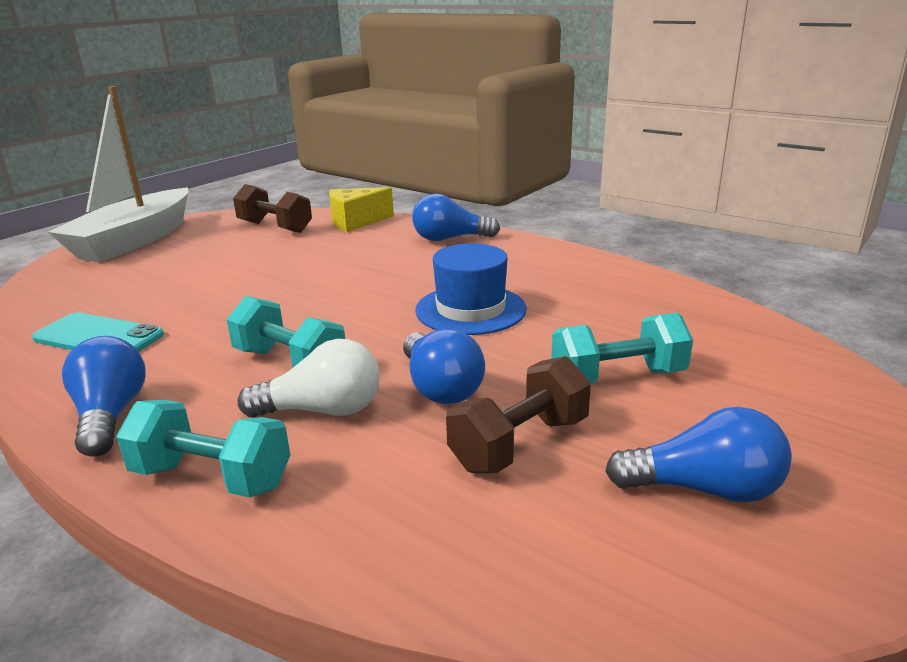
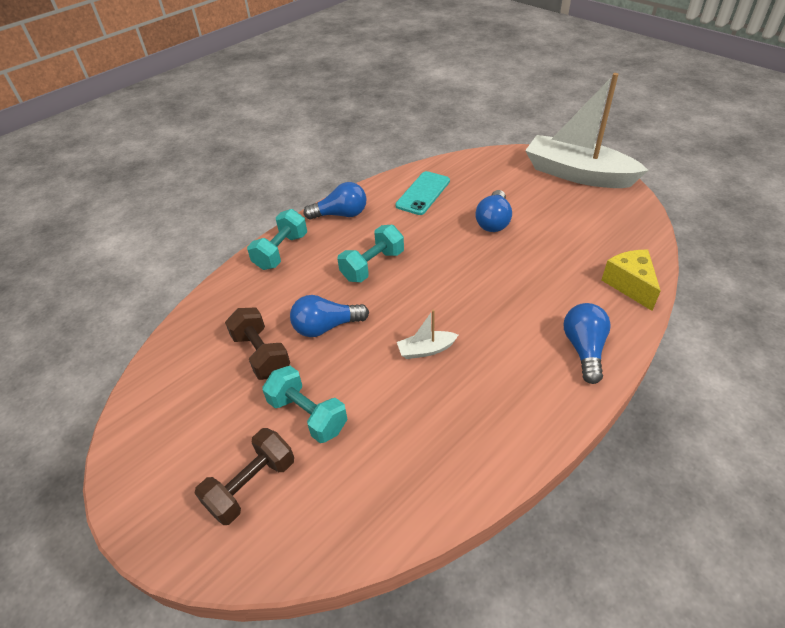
camera: 100 degrees right, 20 degrees up
(275, 227) = (612, 237): brown dumbbell -> brown dumbbell (251, 485)
(323, 410) = (320, 281): white light bulb -> none
(470, 310) = (426, 350): blue hat -> white boat
(617, 378) = (308, 415): turquoise dumbbell -> turquoise dumbbell turned 45 degrees counterclockwise
(704, 489) = (194, 423): blue light bulb -> blue light bulb (493, 221)

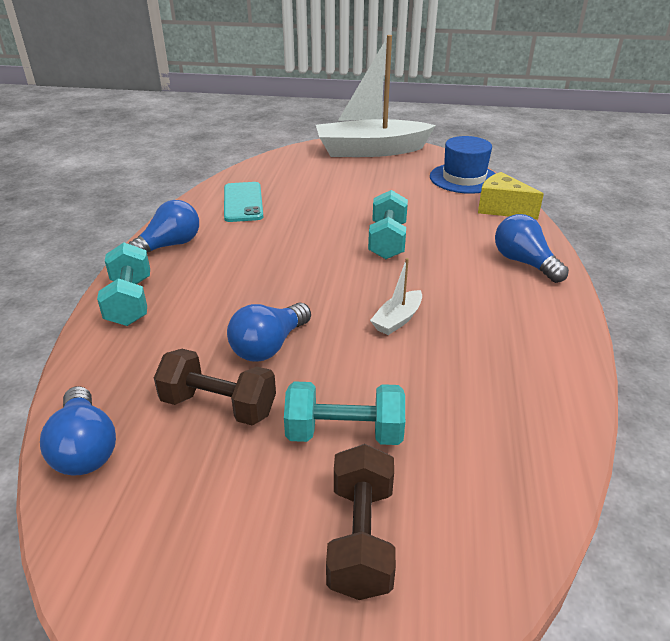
camera: 40 degrees left, 10 degrees down
(372, 266) = (259, 275): turquoise dumbbell -> turquoise dumbbell (387, 241)
(493, 221) = (339, 202): blue light bulb -> blue light bulb (85, 448)
(631, 237) = (464, 178): none -> blue hat

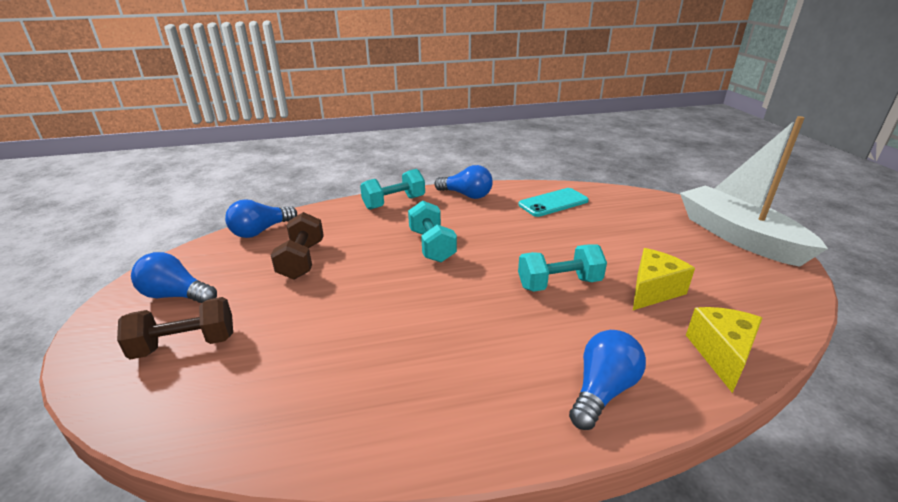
camera: 70 degrees right, 5 degrees down
(269, 346) = (369, 262): blue light bulb -> blue light bulb (176, 295)
(344, 433) = (283, 316): turquoise dumbbell -> turquoise dumbbell (432, 246)
(397, 320) = (432, 314): white boat -> none
(420, 206) = (653, 291): none -> yellow cheese
(464, 178) = (764, 311): blue hat -> none

